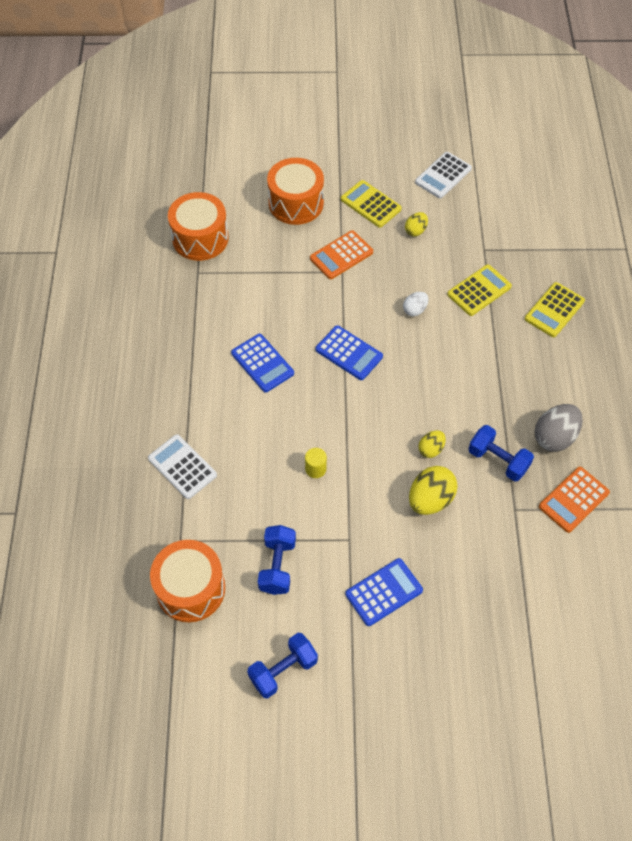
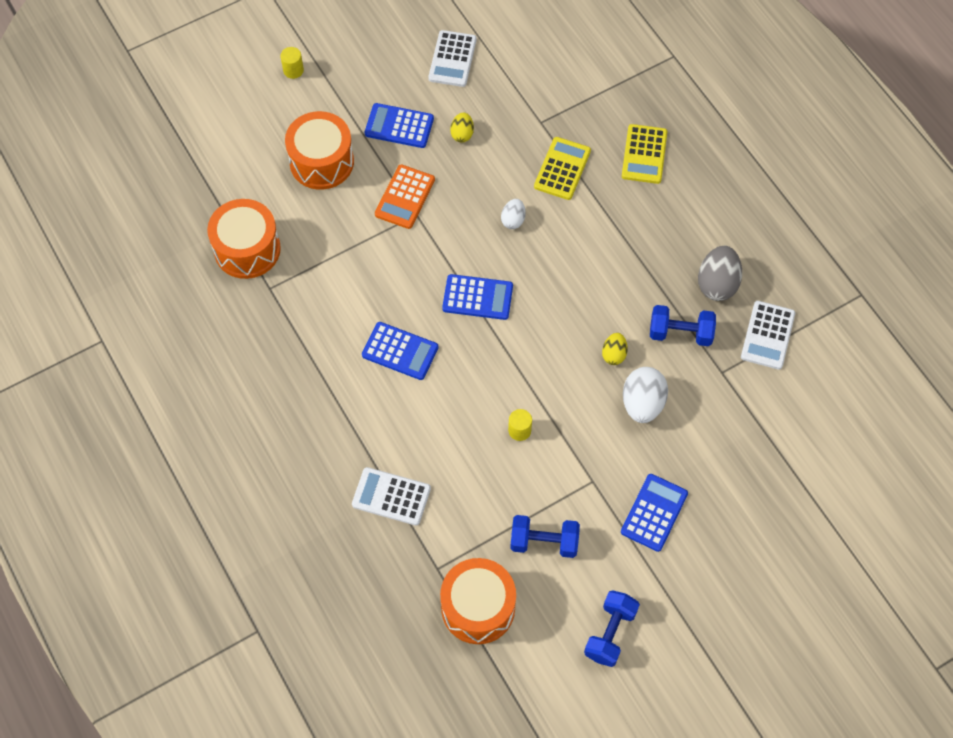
camera: 30 degrees left, 5 degrees up
(277, 566) = (544, 542): blue dumbbell -> blue dumbbell turned 60 degrees counterclockwise
(318, 133) = (293, 70): none -> yellow cylinder
(370, 204) = (399, 126): yellow calculator -> blue calculator
(430, 500) = (642, 403): yellow egg -> white egg
(573, 500) = (767, 335): orange calculator -> white calculator

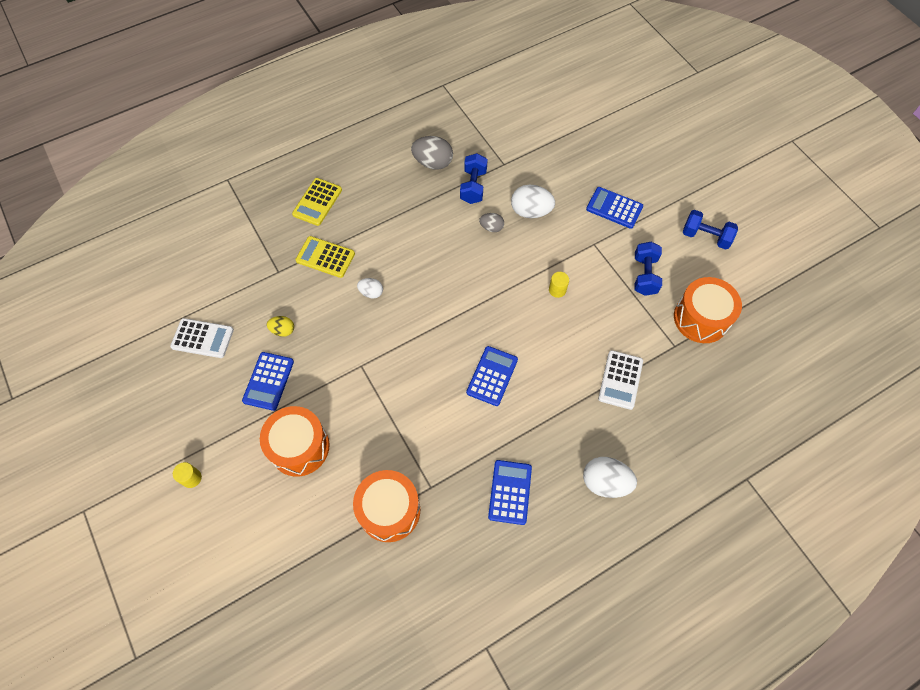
camera: 90 degrees left, 0 degrees up
(263, 468) = (605, 482): none -> white egg
(405, 197) = (343, 375): orange calculator -> none
(477, 297) = (442, 318): blue calculator -> blue calculator (510, 492)
(614, 354) = (491, 227): yellow egg -> grey egg
(644, 154) = (317, 202): yellow calculator -> yellow calculator turned 105 degrees clockwise
(767, 335) = (474, 137): white calculator -> none

